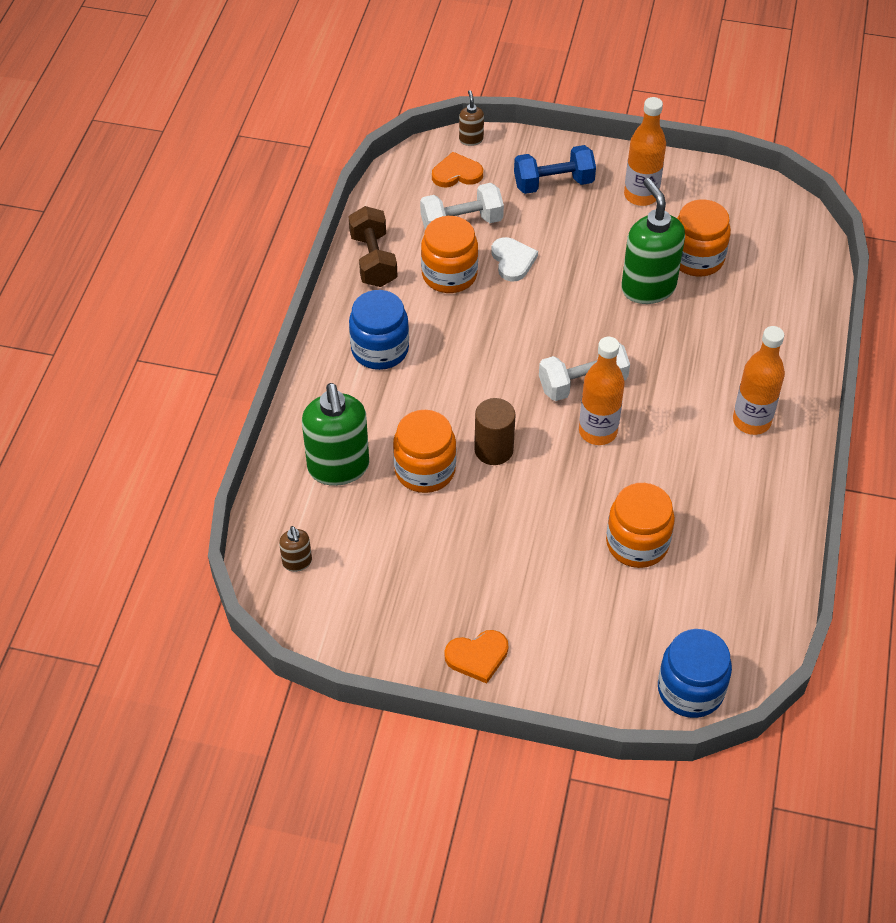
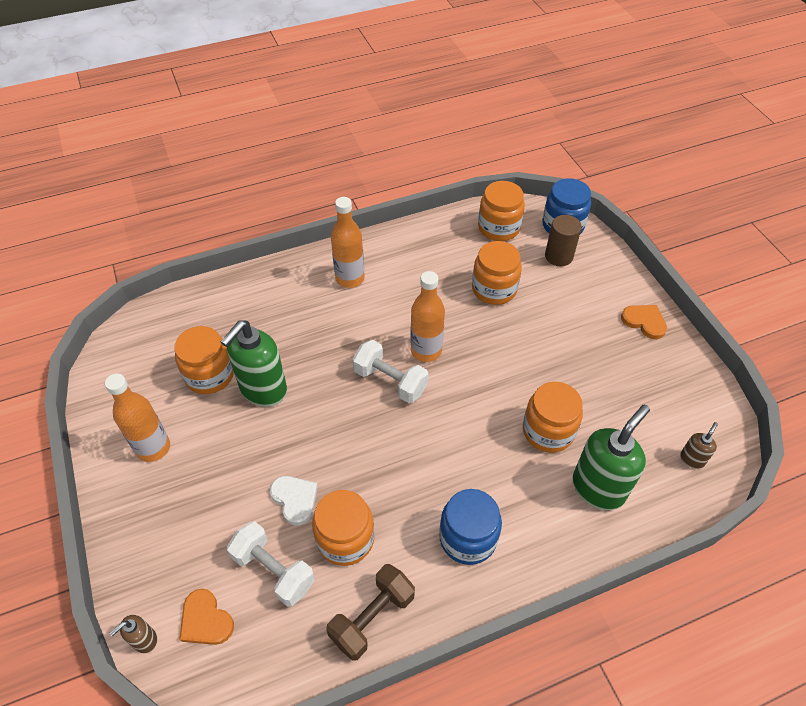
camera: 125 degrees left, 0 degrees up
(493, 450) = (494, 400): brown cylinder -> brown cylinder (558, 256)
(512, 260) = (295, 499): white heart -> white heart turned 105 degrees clockwise
(553, 183) = (174, 524): blue dumbbell -> none
(735, 614) = (499, 228): none -> orange jar

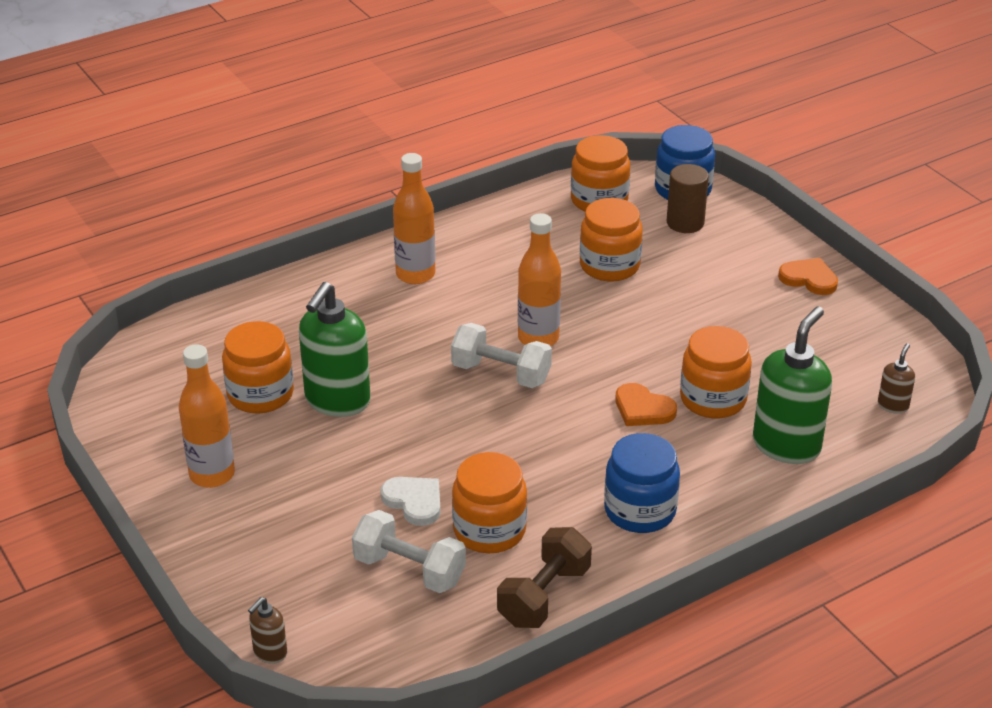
camera: 10 degrees left, 15 degrees down
(205, 620) = (340, 625): orange heart -> orange heart (643, 409)

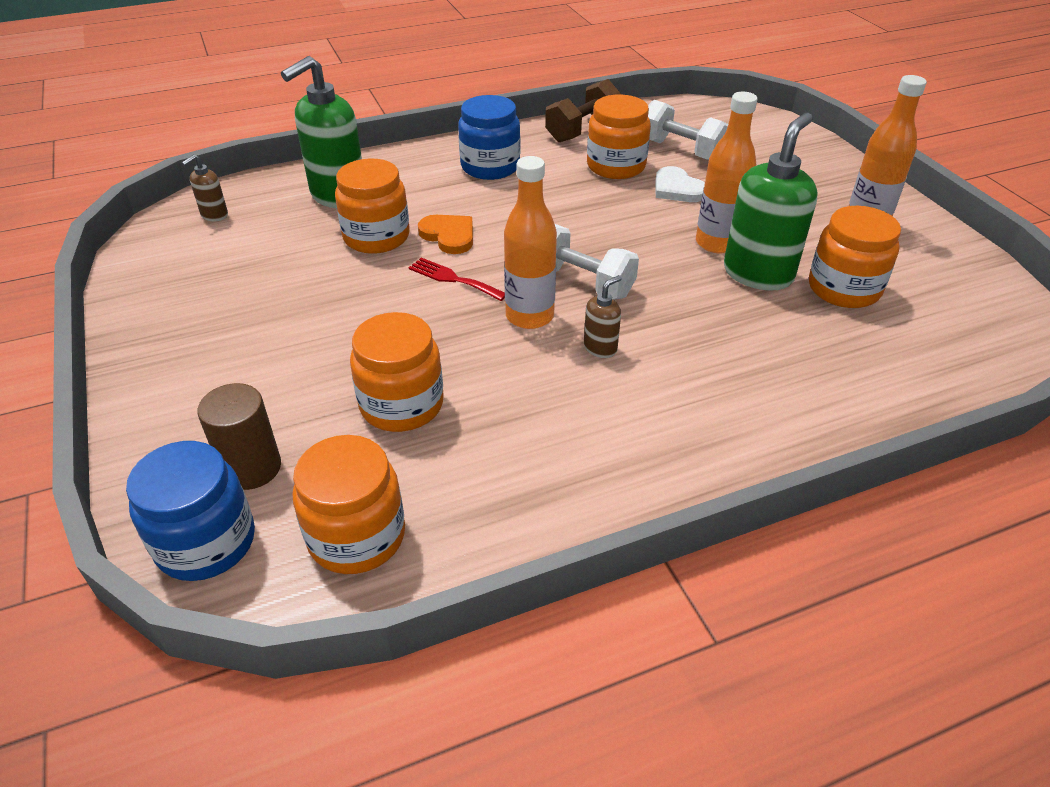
camera: 170 degrees left, 5 degrees up
(270, 652) = (778, 121): brown soap dispenser -> brown soap dispenser (600, 348)
(415, 274) = (673, 424): orange bottle -> orange bottle (716, 243)
(617, 364) = (453, 279): none -> red fork
(809, 279) = (163, 354): orange heart -> none

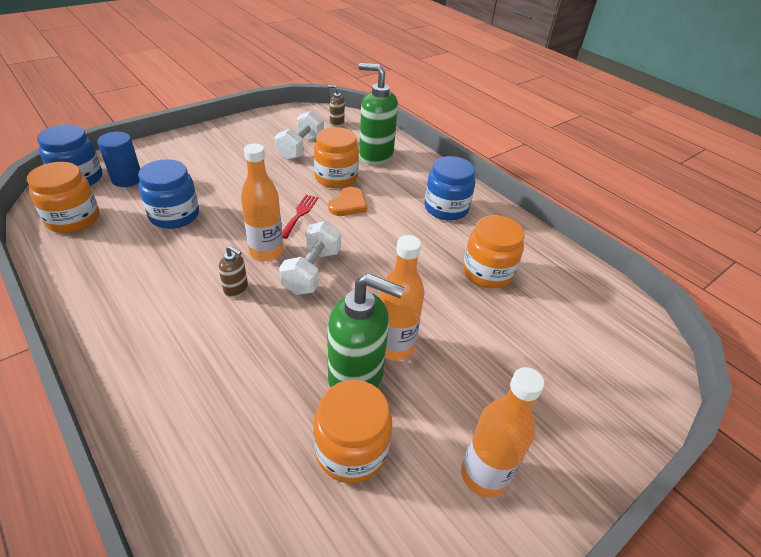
camera: 70 degrees right, 0 degrees up
(251, 468) = (127, 179): brown cylinder -> blue cylinder
(401, 405) = (174, 215): orange jar -> blue jar
(582, 130) = (535, 247): brown dumbbell -> none
(677, 189) = (472, 314): white heart -> none
(681, 150) = (543, 312): white dumbbell -> white dumbbell (300, 148)

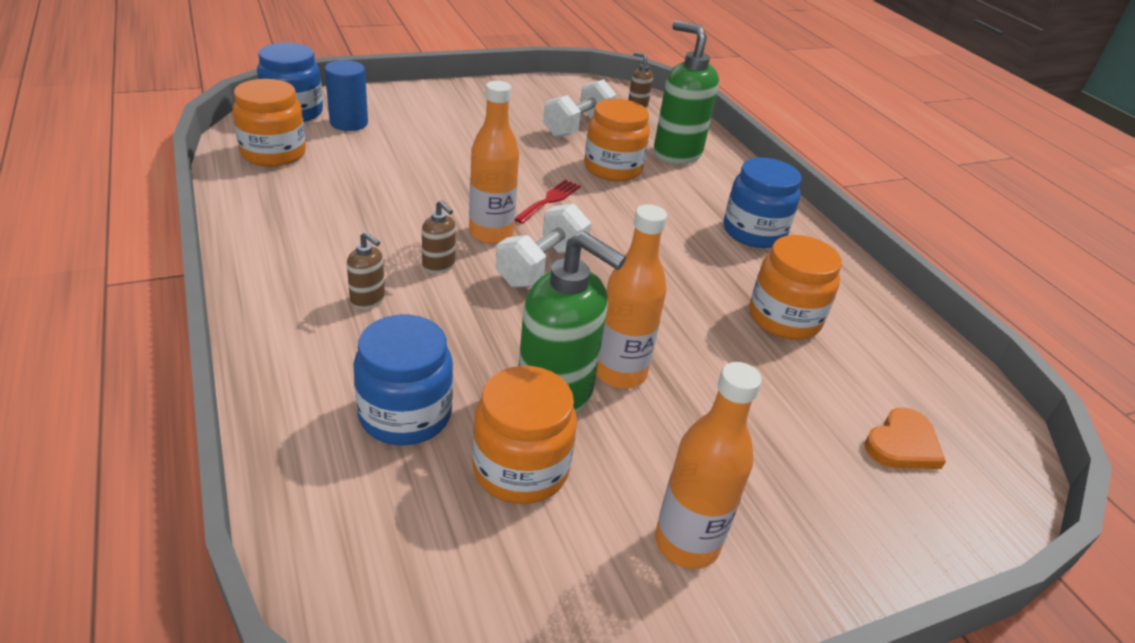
camera: 15 degrees right, 5 degrees down
(174, 215) = (391, 172): blue jar -> blue jar (405, 415)
(191, 334) = (368, 300): none -> brown soap dispenser
(348, 204) = (618, 202): orange heart -> orange heart (902, 444)

